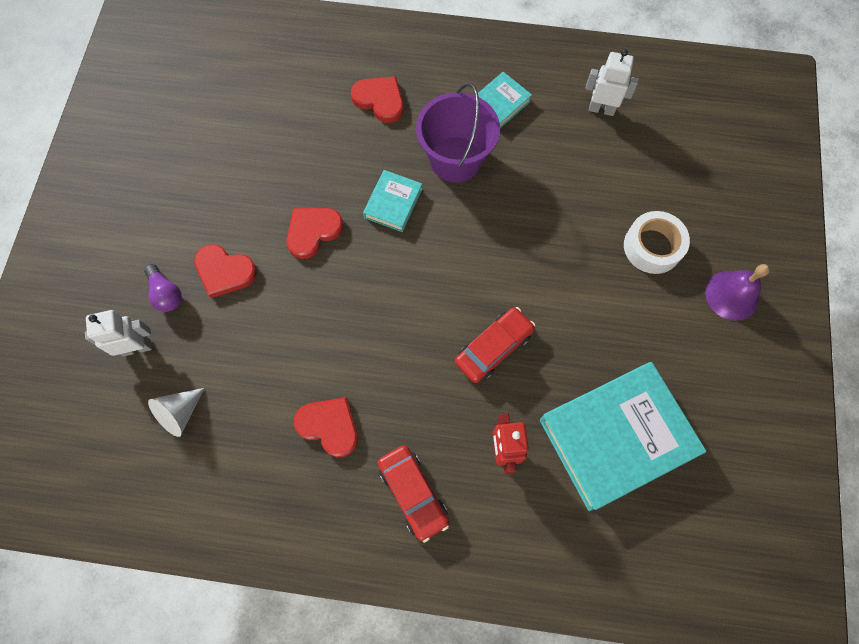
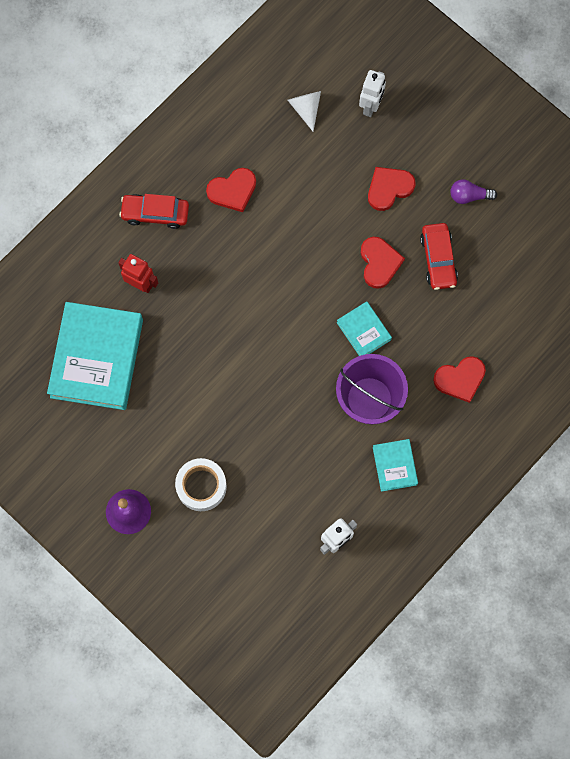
camera: 125 degrees right, 5 degrees up
(166, 294) = (398, 143): purple light bulb -> purple light bulb (469, 196)
(493, 348) = (209, 324): red car -> red car (438, 259)

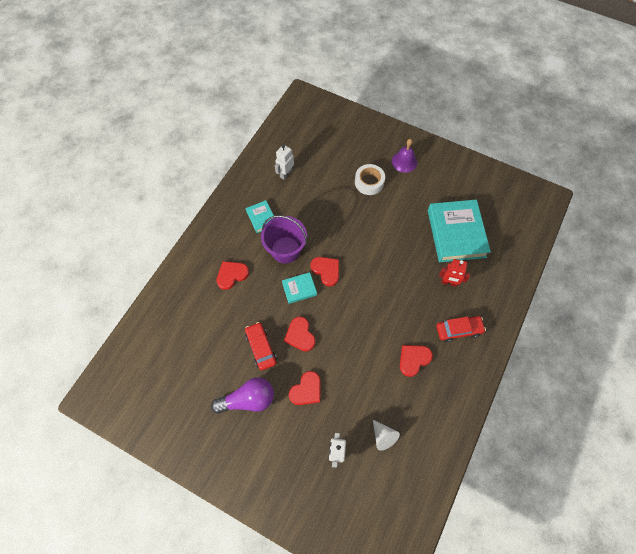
camera: 165 degrees right, 10 degrees down
(316, 349) = (326, 271): none -> red heart
(363, 331) = (299, 289): turquoise book -> turquoise book turned 60 degrees counterclockwise
(469, 196) = (248, 400): purple light bulb -> purple light bulb, size x1.82

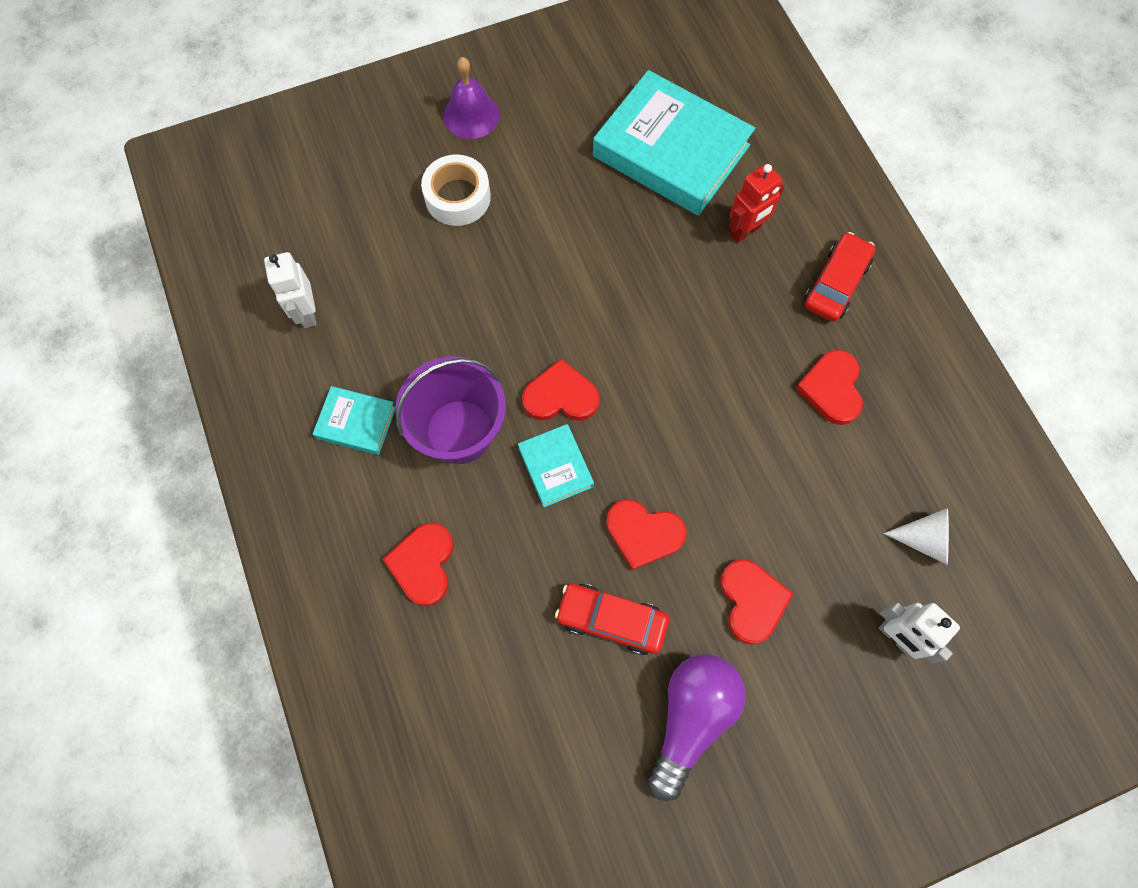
camera: 50 degrees left, 5 degrees up
(299, 289) = (555, 467): turquoise book -> turquoise book turned 45 degrees counterclockwise

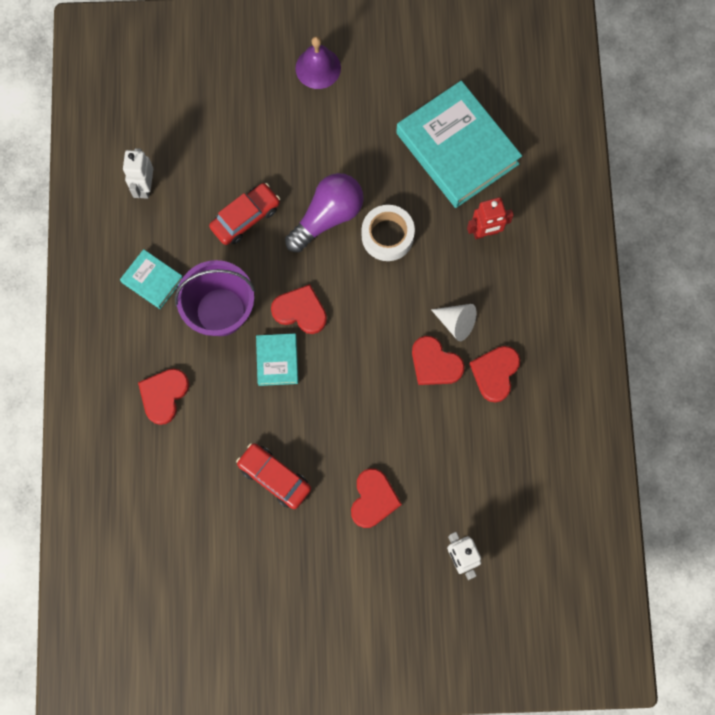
camera: 20 degrees right, 5 degrees up
(458, 197) = (283, 132): white tape -> white tape (387, 236)
(643, 534) = (319, 428): red heart -> red heart (435, 363)
(691, 718) = (301, 558): purple light bulb -> purple light bulb (327, 217)
(836, 284) = (534, 296): red car -> red car (245, 217)
(924, 539) = (510, 501): white cone -> white cone (456, 323)

